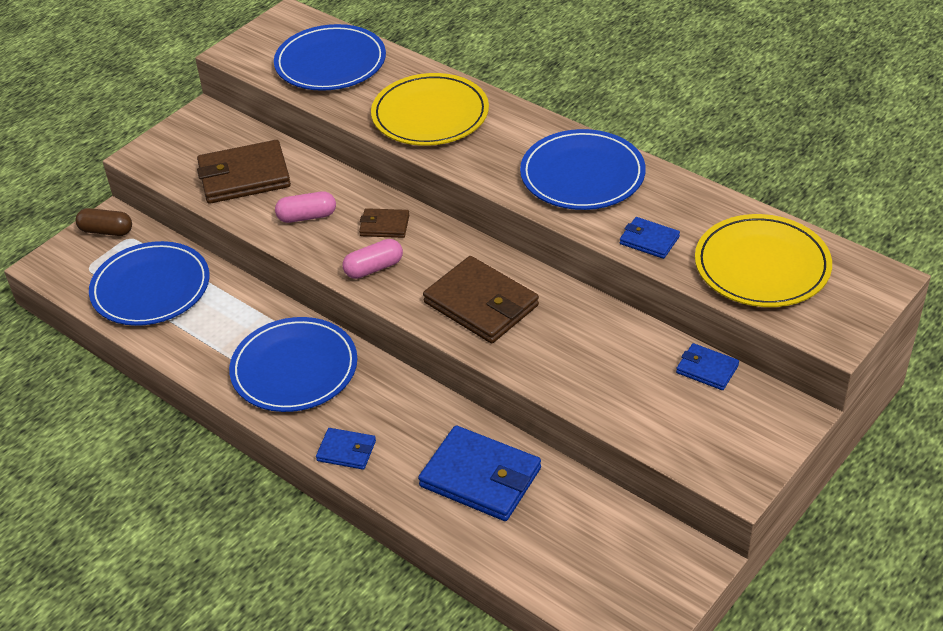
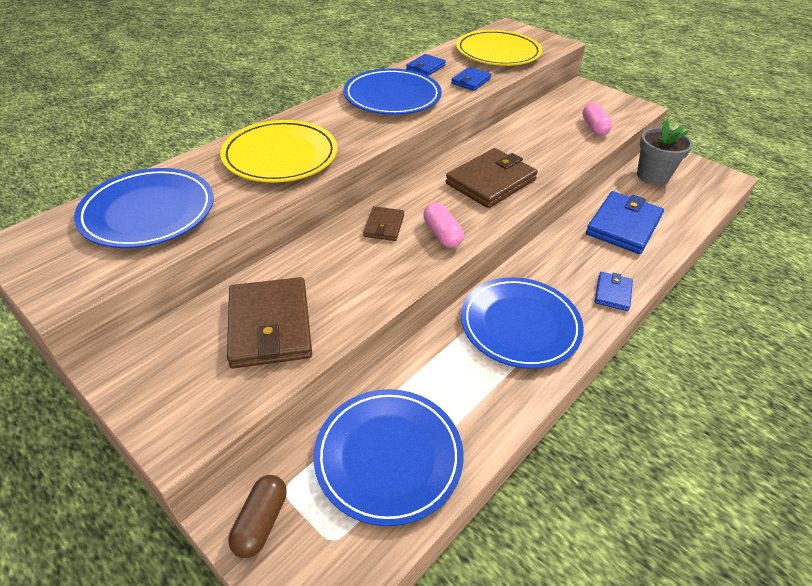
camera: 90 degrees left, 0 degrees up
(307, 216) = (357, 276): pink capsule -> pink capsule (594, 127)
(617, 531) = (652, 176): none -> grey flower pot
(707, 369) = (551, 106): blue wallet -> blue wallet (426, 67)

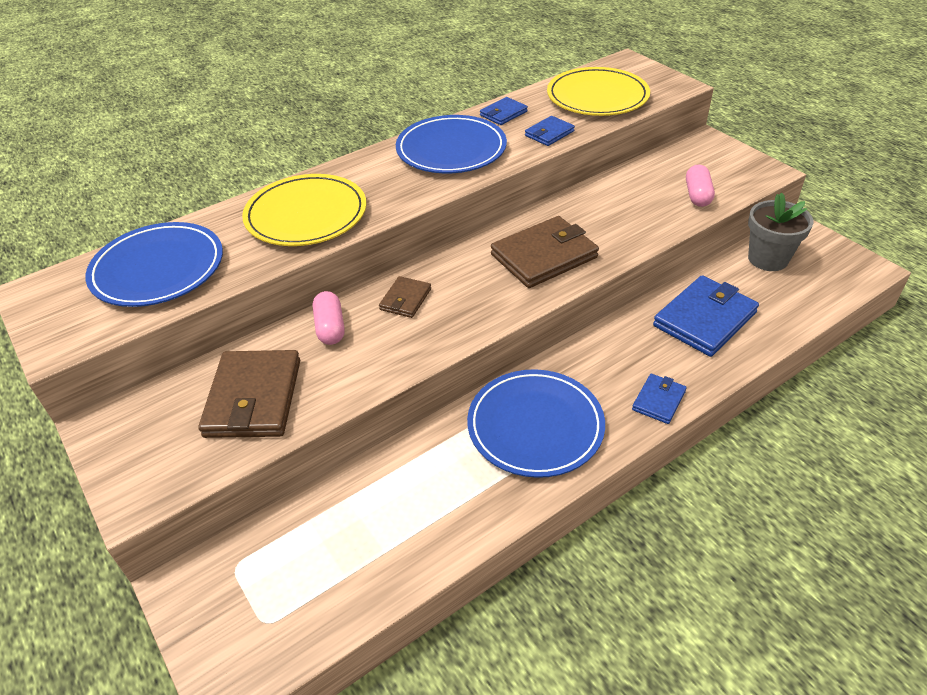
camera: 15 degrees right, 0 degrees up
(261, 522) = (204, 594): brown capsule -> none
(388, 456) = (346, 549): blue plate -> none
(442, 234) = (465, 315): pink capsule -> pink capsule (330, 327)

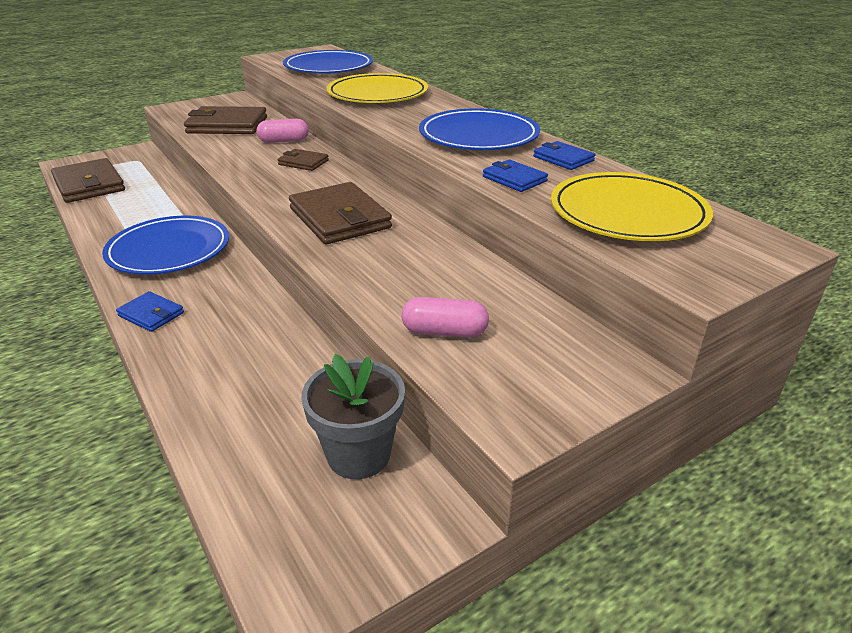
camera: 90 degrees right, 10 degrees down
(336, 595) = (89, 185): none -> brown wallet
(704, 319) = (253, 365): blue wallet -> none

